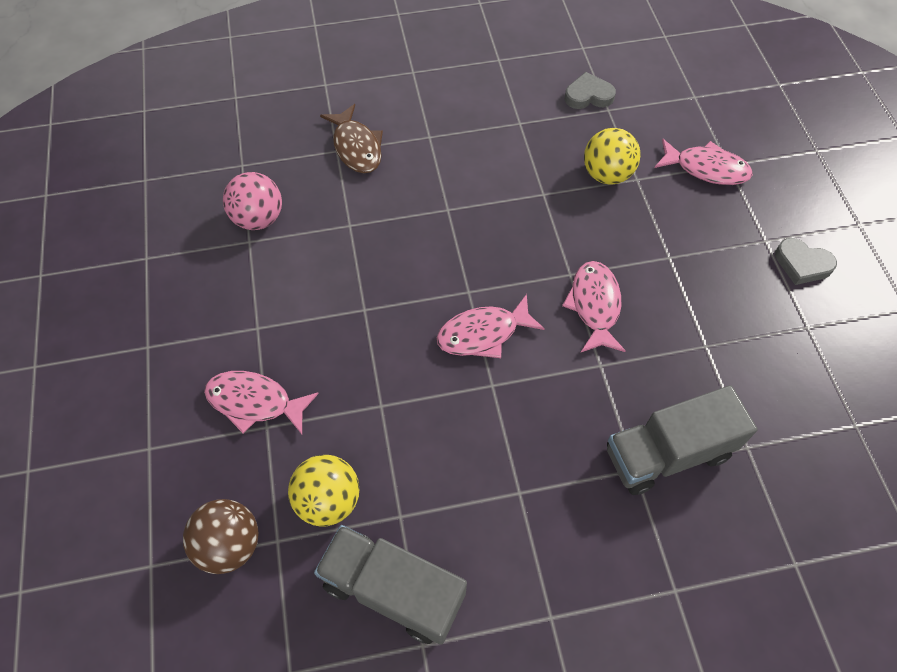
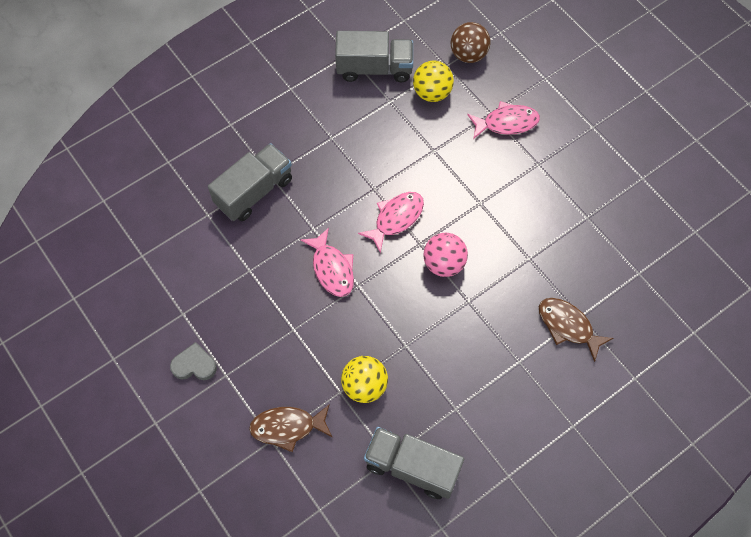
camera: 155 degrees right, 5 degrees up
(258, 218) = (593, 236): pink ball -> pink ball (444, 263)
(588, 95) = (412, 467): grey heart -> grey truck
(706, 169) = (287, 427): pink fish -> brown fish

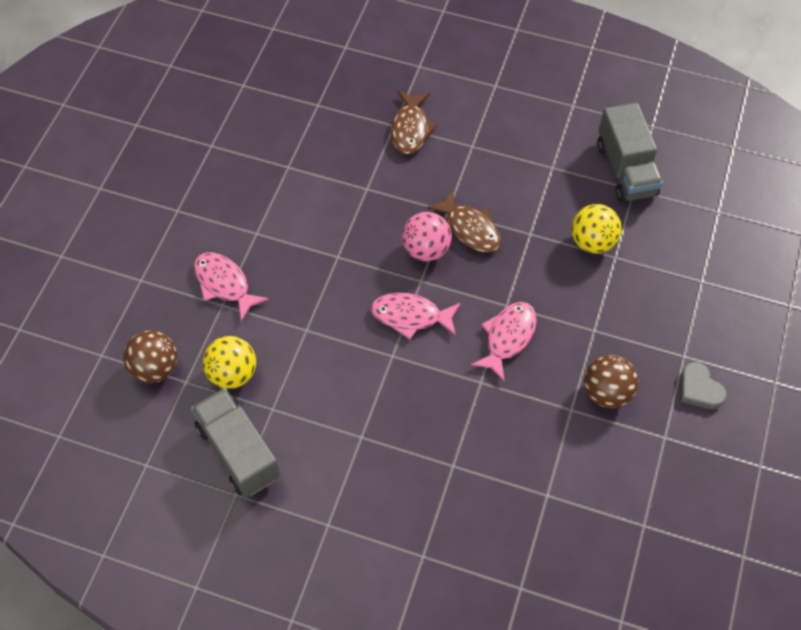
camera: 125 degrees left, 5 degrees down
(242, 301) = (606, 392): none -> brown ball
(254, 192) = (484, 467): grey truck -> none
(287, 427) = (679, 276): brown fish -> brown fish (470, 229)

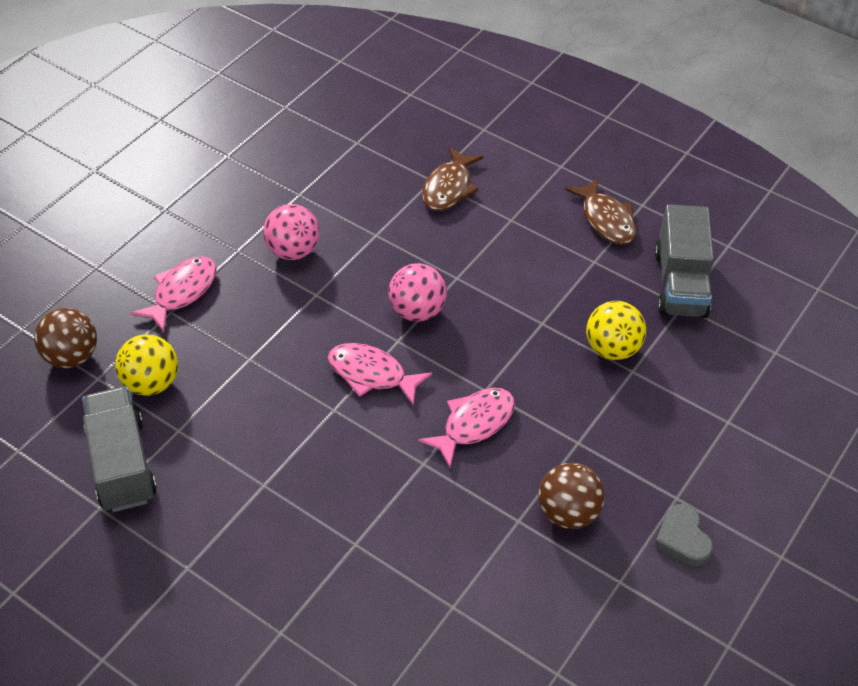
camera: 15 degrees right, 10 degrees down
(224, 284) = (182, 292): pink fish -> pink fish turned 60 degrees clockwise
(303, 221) = (293, 251): none -> pink ball
(470, 229) = (475, 301): brown fish -> brown fish (606, 219)

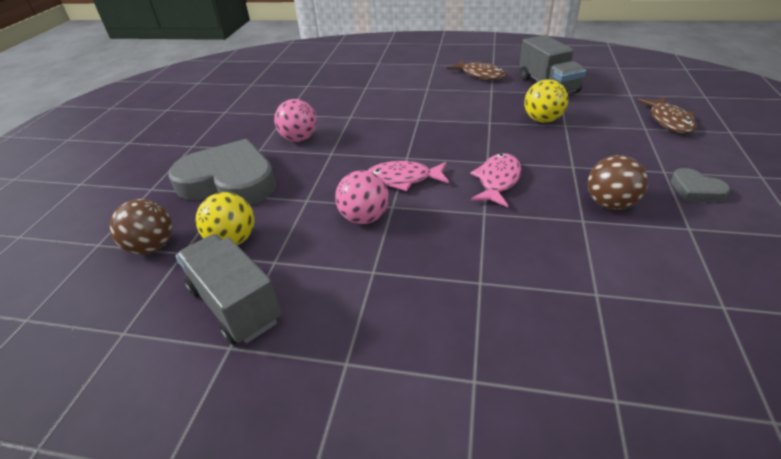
camera: 20 degrees left, 10 degrees down
(182, 292) = (229, 181): pink fish -> grey heart
(417, 311) = (406, 140): pink ball -> pink ball (364, 217)
(449, 188) = (378, 87): brown fish -> brown fish (669, 121)

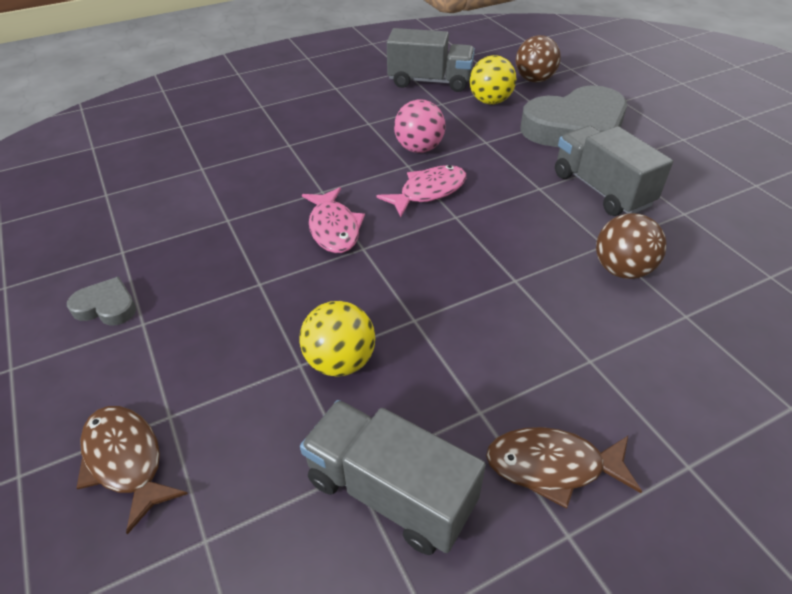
camera: 140 degrees right, 5 degrees up
(299, 138) = (601, 189): pink ball -> grey truck
(610, 204) = (204, 248): brown ball -> brown ball (621, 269)

